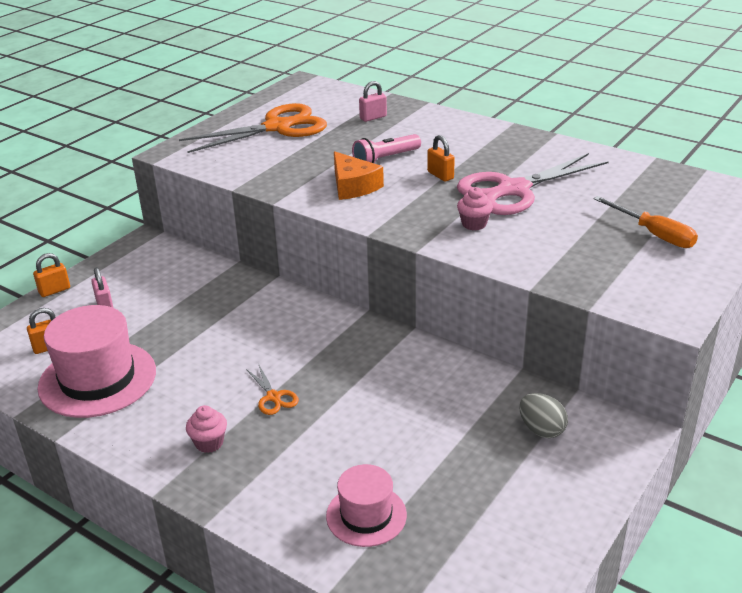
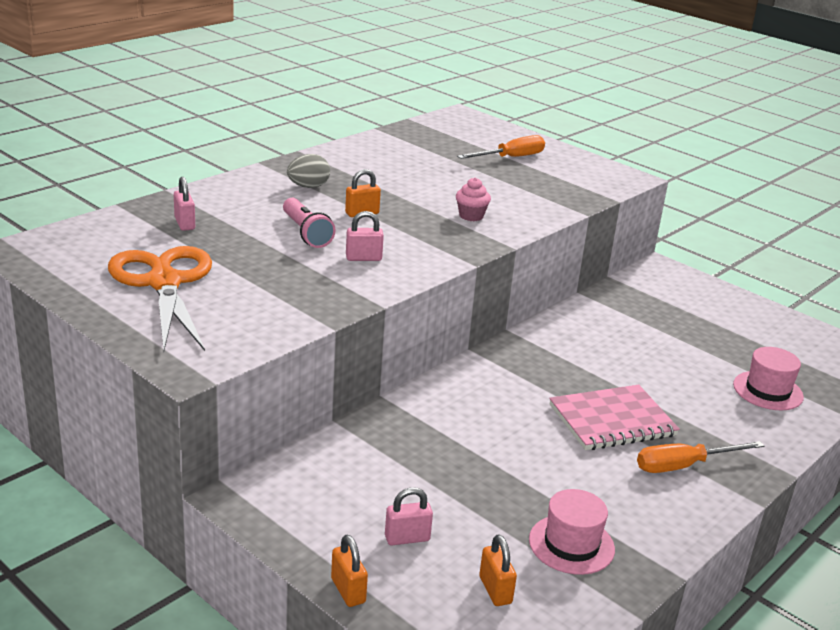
camera: 85 degrees left, 5 degrees down
(97, 379) = (571, 544): pink hat -> pink hat, size x0.58
(209, 443) = (684, 466): pink cupcake -> orange screwdriver
(273, 397) = (612, 420): orange scissors -> pink notebook
(353, 186) = (363, 258): orange cheese -> pink padlock
(513, 190) = (410, 189): pink scissors -> none
(541, 430) = (659, 300): grey egg -> grey egg (308, 187)

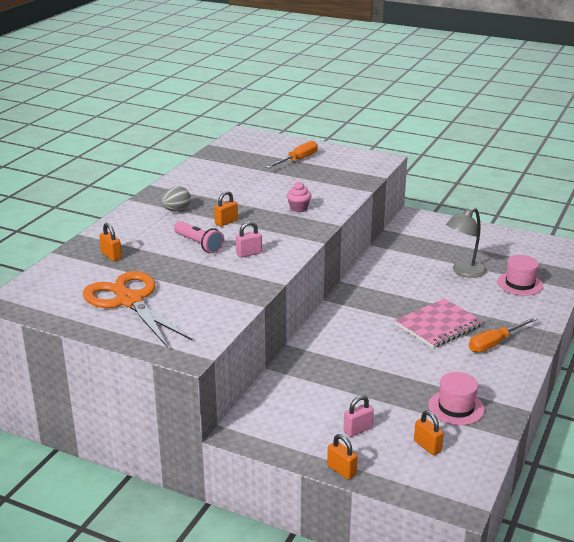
camera: 15 degrees left, 0 degrees up
(185, 224) = (111, 256): pink padlock -> orange padlock
(691, 356) = (464, 272): none -> grey lamp

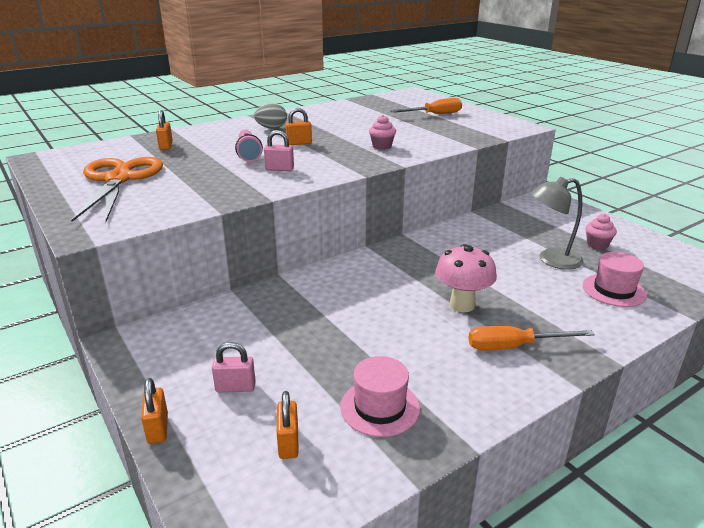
camera: 30 degrees right, 0 degrees up
(438, 325) = (462, 305): pink notebook -> pink mushroom
(482, 250) = (597, 245): none -> pink cupcake

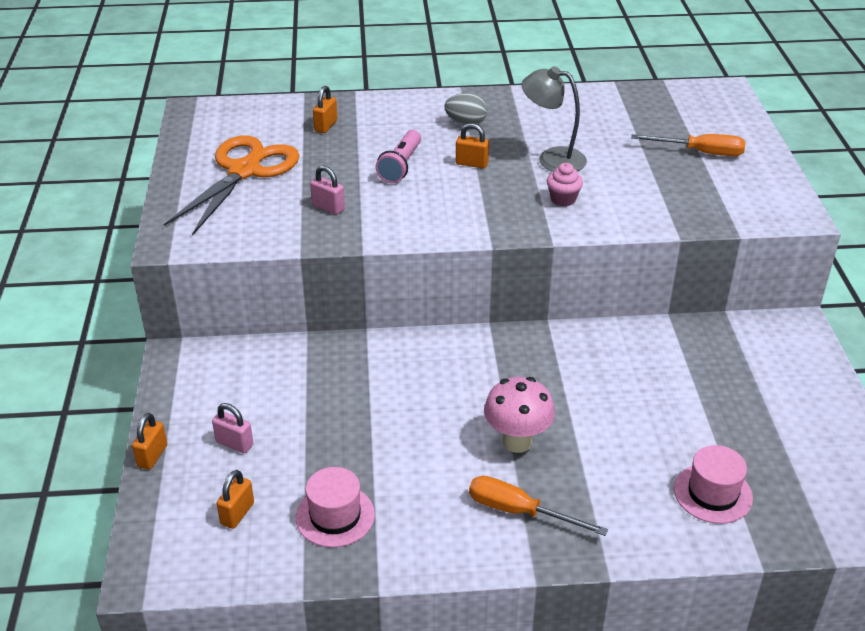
camera: 30 degrees right, 10 degrees up
(279, 169) = (411, 205): pink padlock -> pink padlock (328, 207)
(551, 260) = (686, 424): grey lamp -> grey lamp (552, 158)
(597, 245) = (773, 424): pink cupcake -> none

